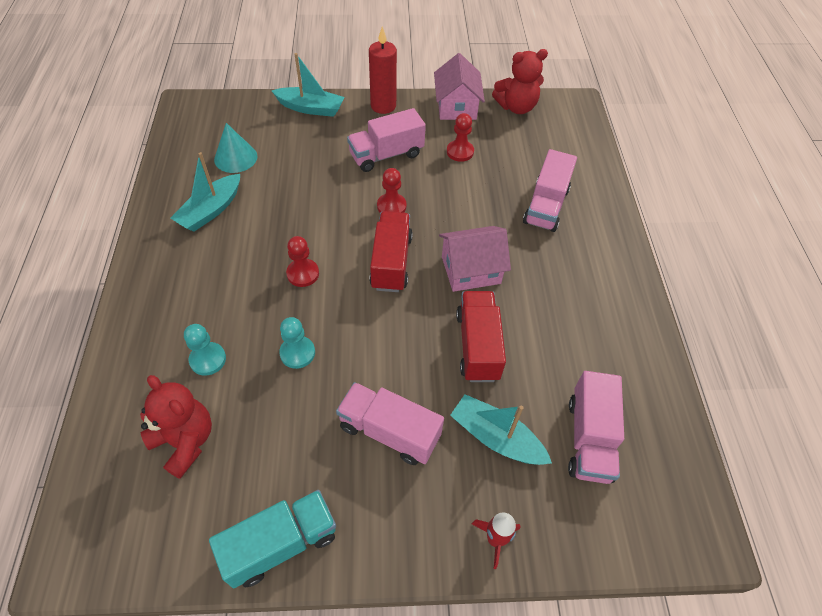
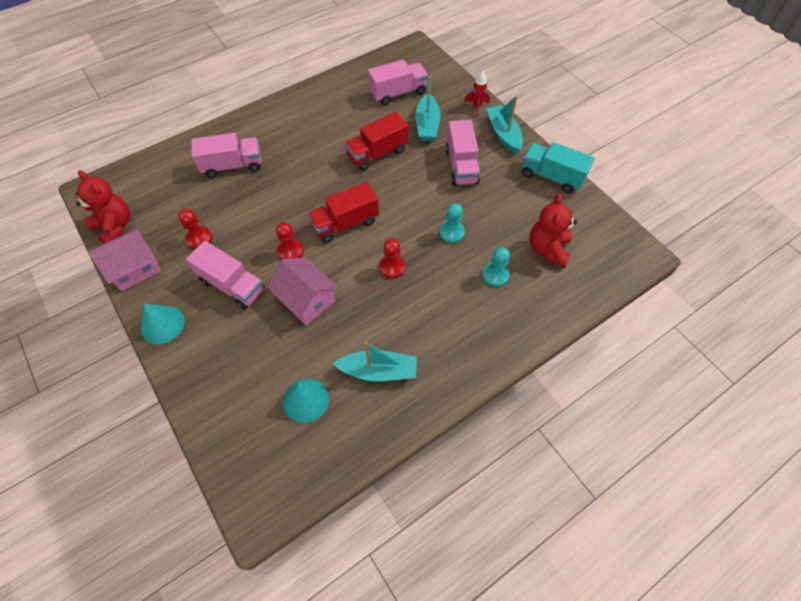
camera: 120 degrees left, 5 degrees up
(311, 108) = (198, 384): turquoise boat -> turquoise boat (503, 134)
(383, 106) = (162, 324): red candle -> turquoise cone
(471, 270) = (321, 180): pink house -> pink house (306, 300)

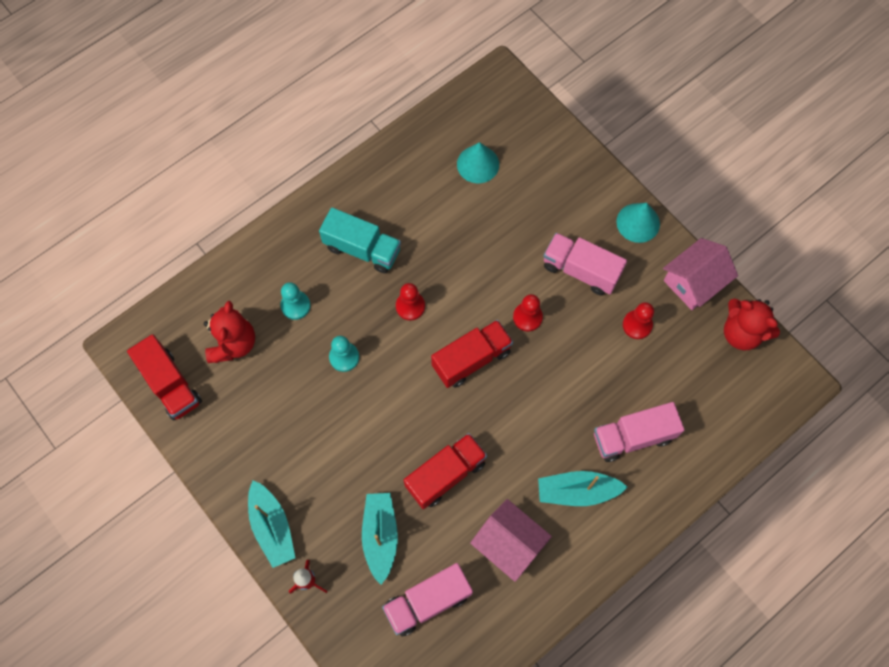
camera: 175 degrees right, 10 degrees up
(306, 300) = (497, 260): pink house -> pink house (509, 543)
(379, 371) = (413, 195): turquoise boat -> turquoise boat (577, 491)
(461, 166) = (332, 462): pink truck -> none
(551, 177) = (214, 454): turquoise truck -> turquoise truck (362, 249)
(595, 223) = (171, 384): none -> red truck

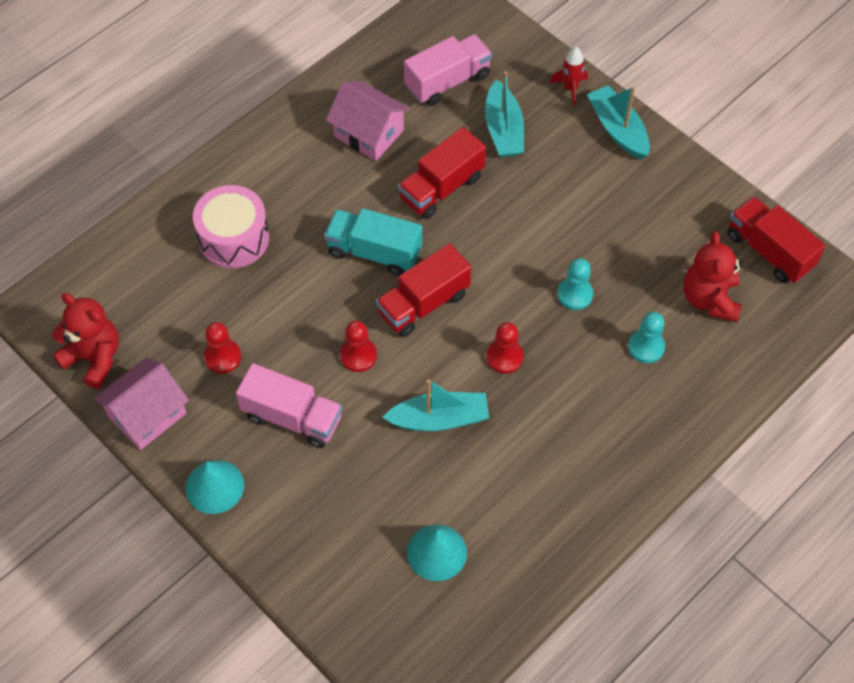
camera: 175 degrees right, 10 degrees down
(362, 249) = (576, 422): turquoise truck -> turquoise truck (374, 252)
(577, 491) = (297, 183): turquoise boat -> turquoise boat (439, 419)
(633, 437) = (234, 238): pink truck -> pink drum

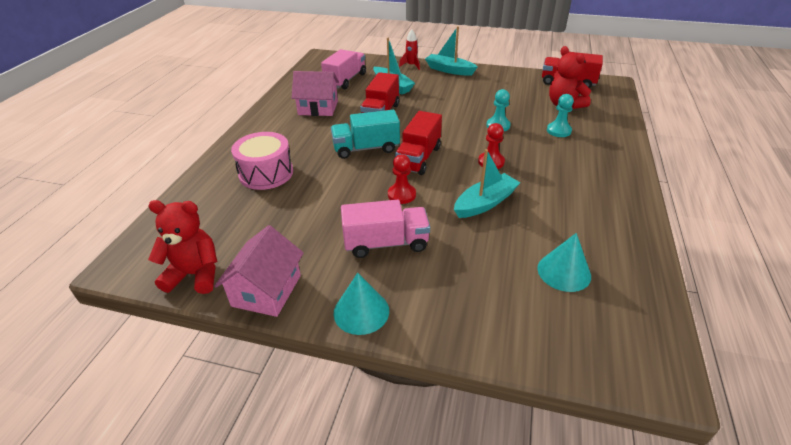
camera: 30 degrees left, 20 degrees down
(223, 357) = (305, 232): red pawn -> none

